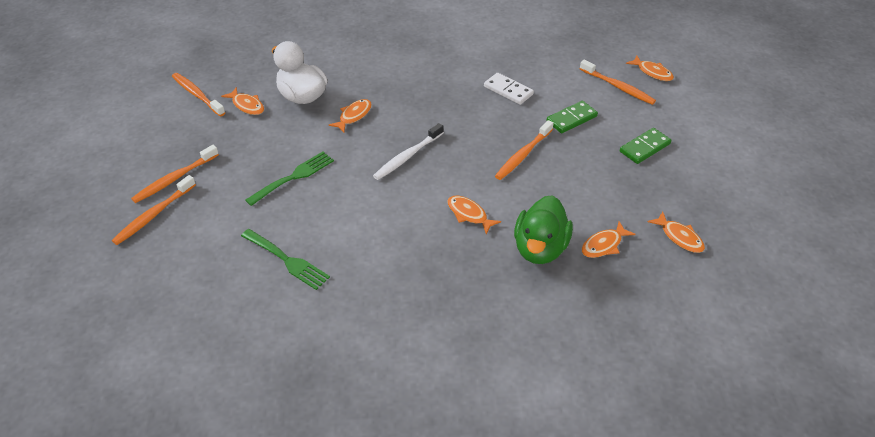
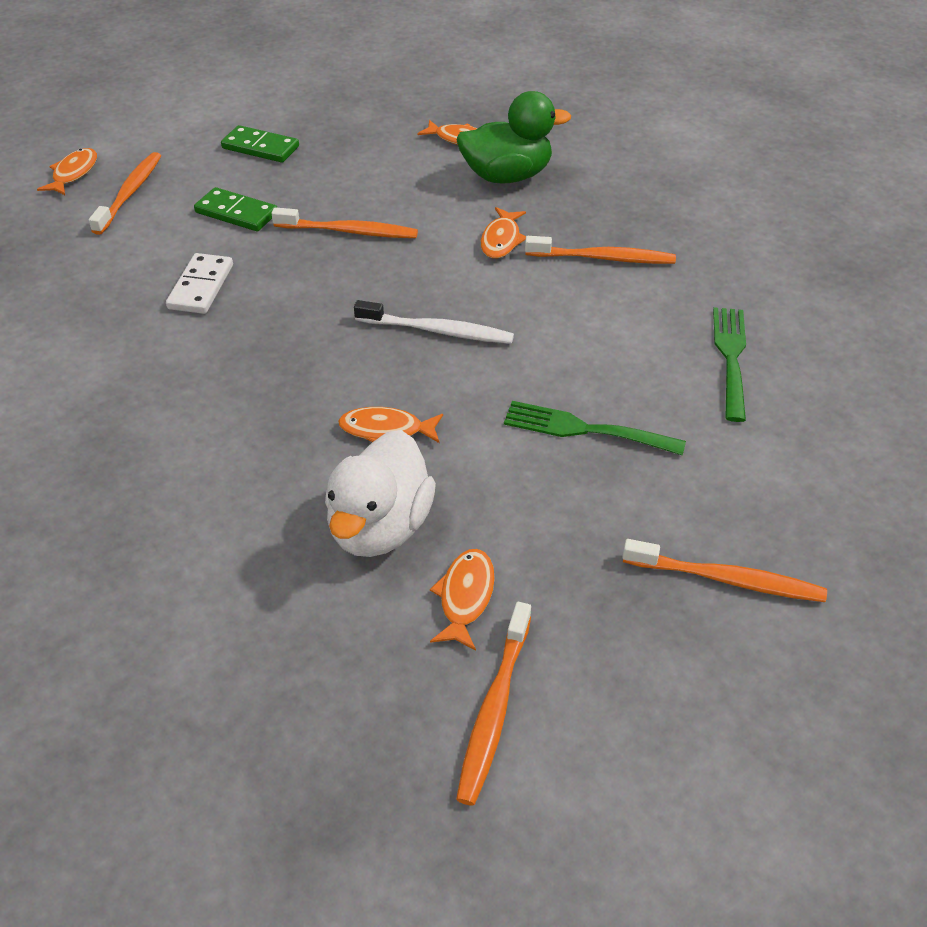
camera: 120 degrees left, 0 degrees up
(153, 215) = (816, 552): orange toothbrush -> orange toothbrush (603, 258)
(679, 237) = (404, 101): orange fish -> none

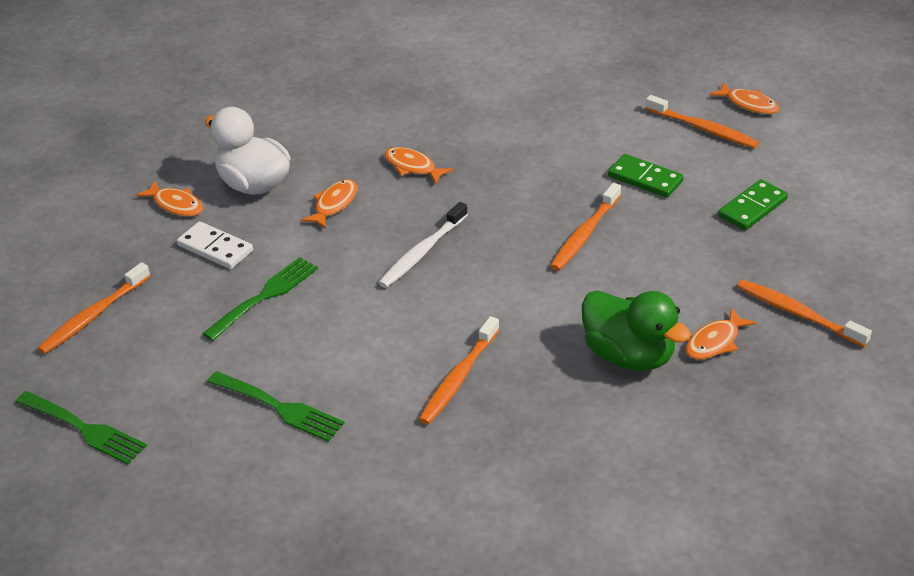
camera: 115 degrees right, 5 degrees down
(201, 287) = (549, 148): white domino -> white domino (215, 248)
(236, 213) = (645, 179): green domino -> green domino turned 75 degrees clockwise
(494, 710) = (99, 196): orange toothbrush -> orange toothbrush (798, 313)
(501, 240) = (522, 321): orange fish -> orange fish (412, 167)
(506, 176) = (629, 355): green duck -> green duck turned 60 degrees counterclockwise
(885, 495) = (85, 429): none -> green fork

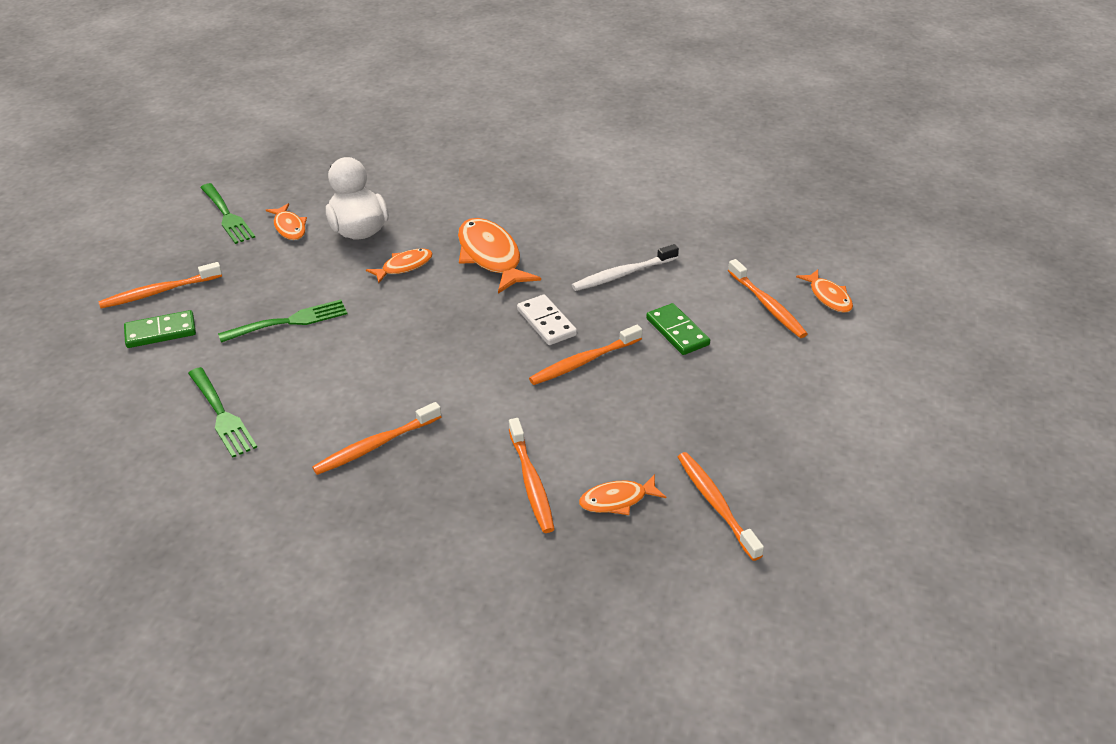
camera: 25 degrees right, 0 degrees up
(85, 429) = (76, 376): green fork -> green fork (227, 216)
(215, 248) = (287, 271): white domino -> white domino (546, 322)
(412, 167) = (491, 256): orange fish -> orange fish, size x1.79
(422, 252) = (437, 329): white toothbrush -> white toothbrush (622, 274)
(629, 355) = (531, 482): green duck -> orange toothbrush
(752, 208) = (754, 391): green domino -> green domino (160, 332)

